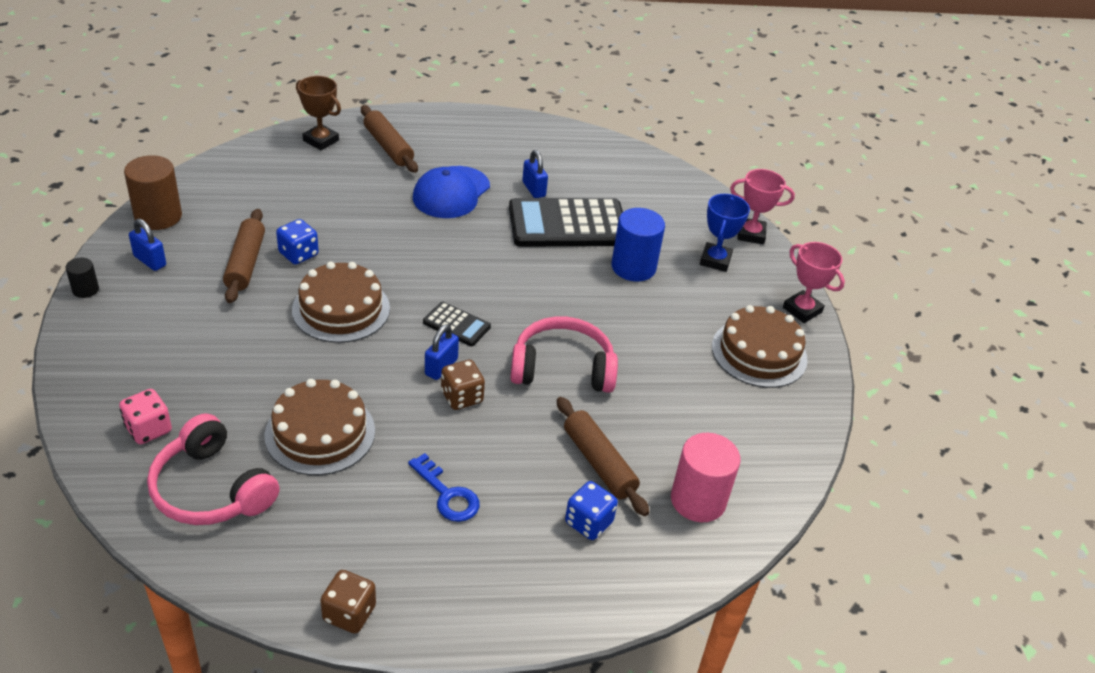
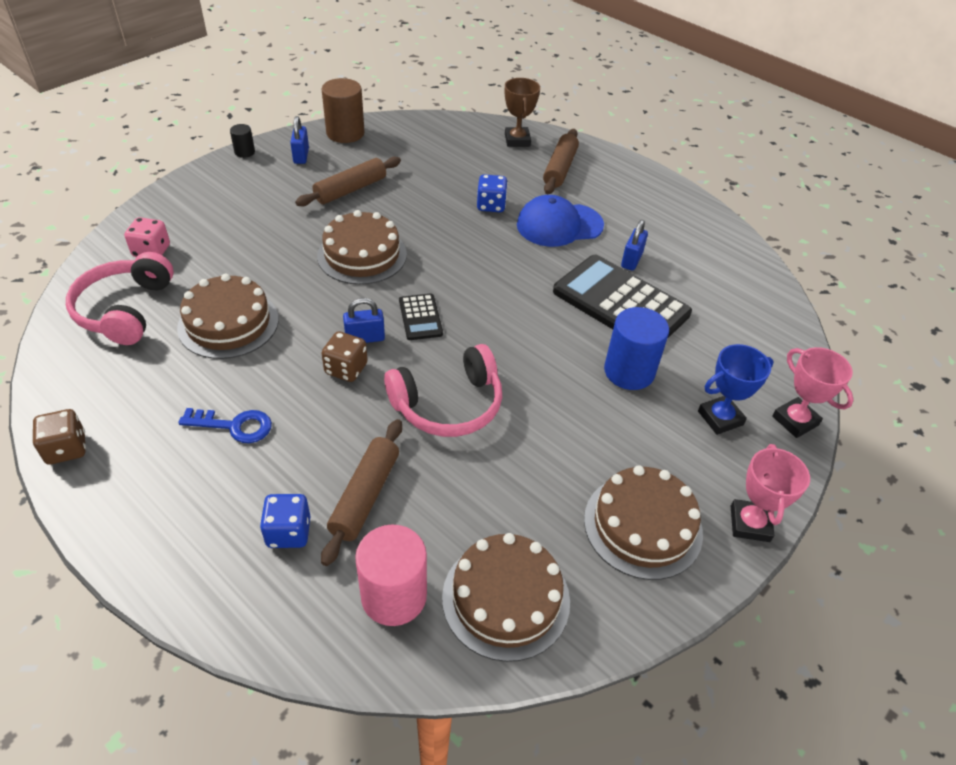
camera: 50 degrees right, 5 degrees up
(298, 254) = (390, 203): blue dice -> blue dice (491, 205)
(447, 494) = (234, 426): blue key -> blue key turned 90 degrees counterclockwise
(562, 368) = (448, 404): pink headphones -> pink headphones turned 105 degrees clockwise
(751, 449) = (506, 598): none -> brown cake

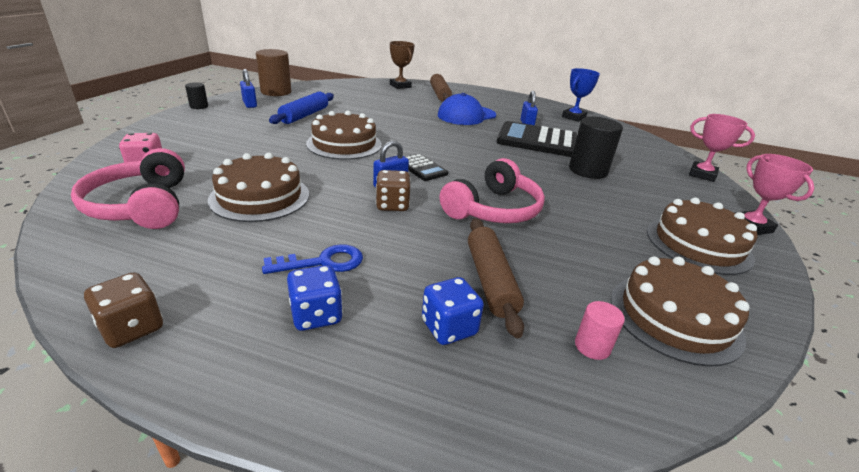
camera: 25 degrees left, 15 degrees down
(350, 189) = (304, 115): brown rolling pin -> blue rolling pin
(394, 596) = (592, 346): pink cylinder -> pink cylinder, size x0.51
(491, 205) = (413, 112): blue dice -> blue dice (316, 315)
(629, 371) = (588, 170): blue cylinder -> black cylinder
(720, 418) = (665, 181): blue trophy -> blue trophy (573, 117)

